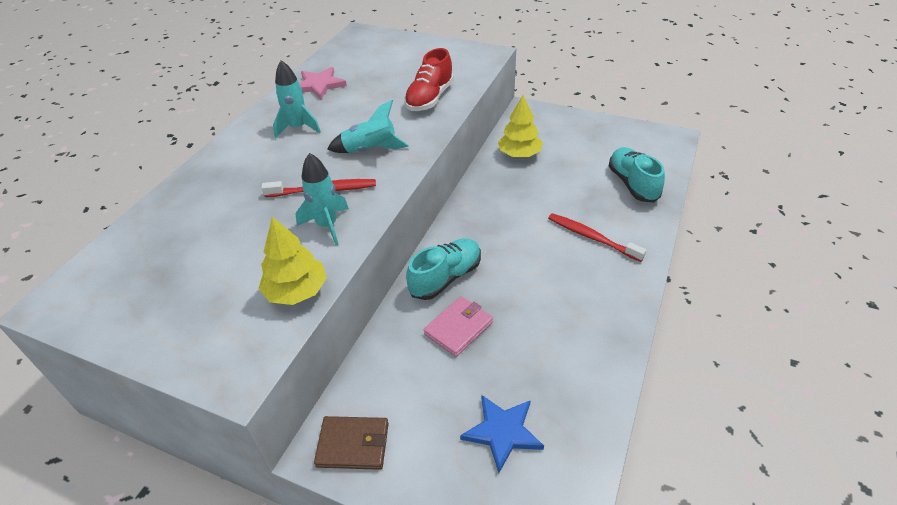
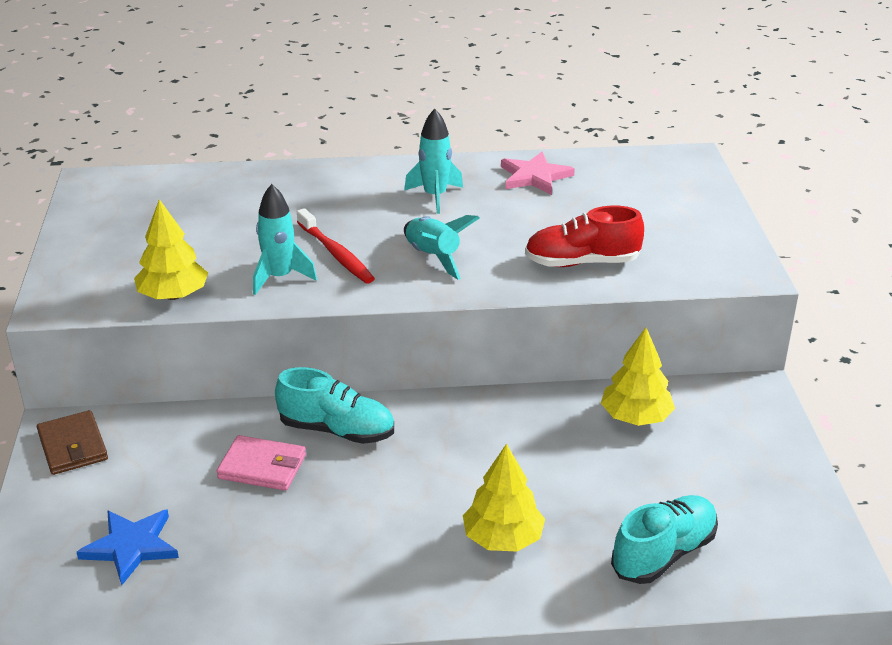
camera: 60 degrees right, 10 degrees down
(592, 237) = (502, 539): red toothbrush -> yellow tree

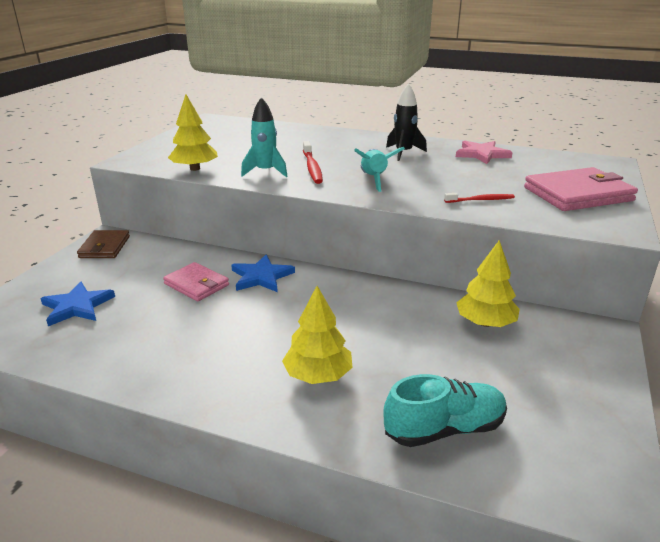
camera: 25 degrees right, 5 degrees down
(337, 430) = (261, 277): turquoise shoe -> blue star
(435, 196) = (403, 153): turquoise rocket -> black rocket
(582, 262) = (481, 200): red shoe -> red toothbrush
(681, 225) = (578, 194): none -> pink wallet

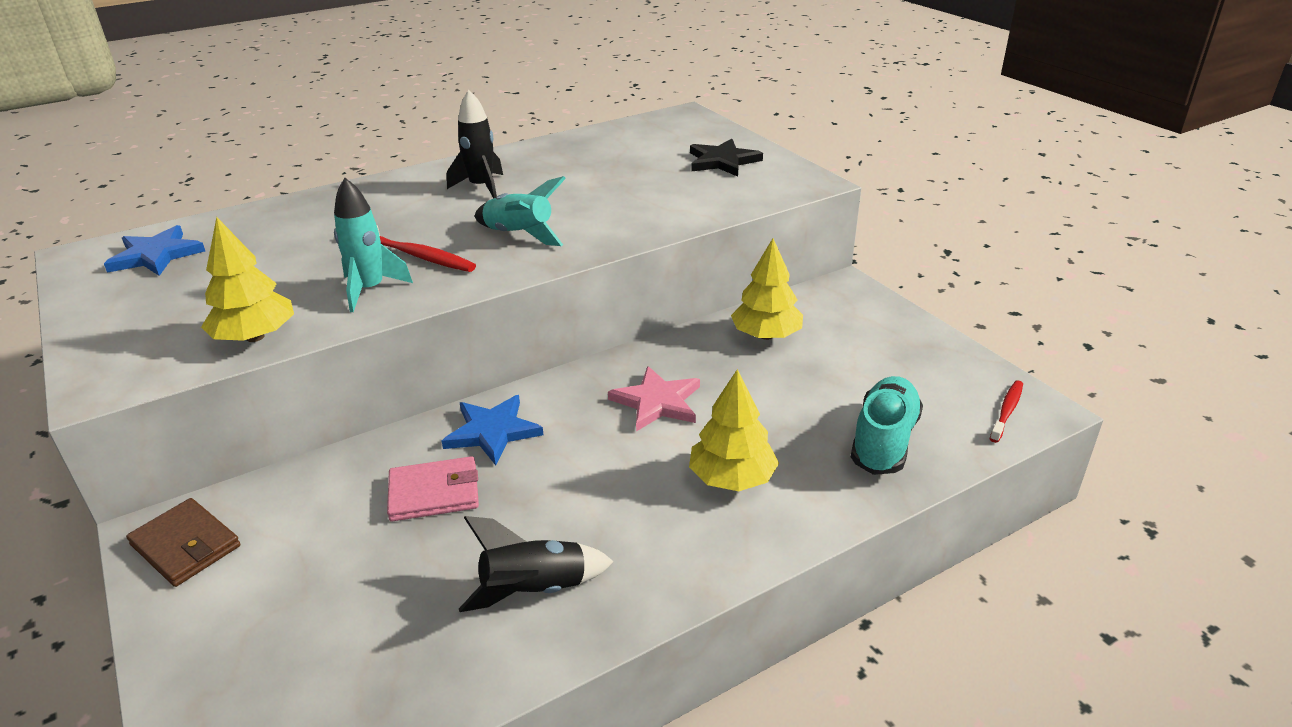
camera: 50 degrees left, 5 degrees up
(77, 306) = (328, 634): blue star -> blue star (156, 255)
(152, 349) = (535, 590): none -> black rocket
(481, 154) = (563, 153): pink star -> pink star (657, 402)
(481, 200) = (663, 207): red toothbrush -> red toothbrush (1007, 411)
(578, 194) = (722, 161): pink wallet -> black star

